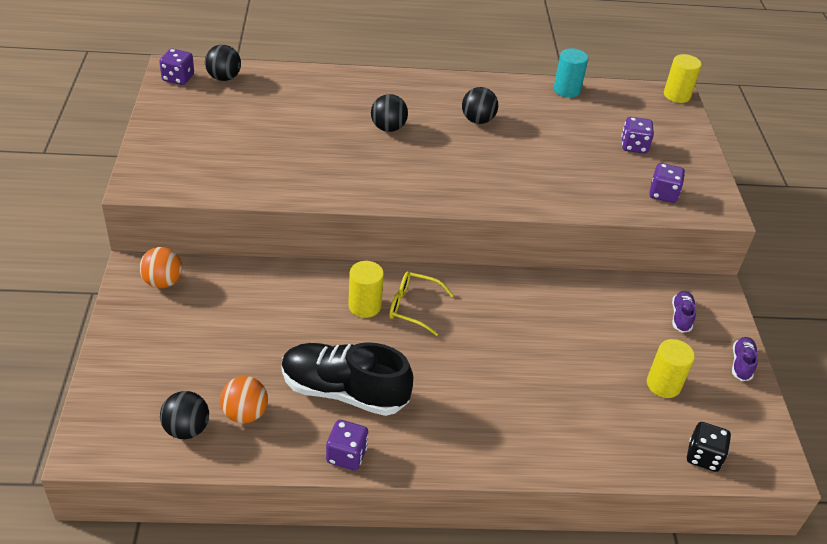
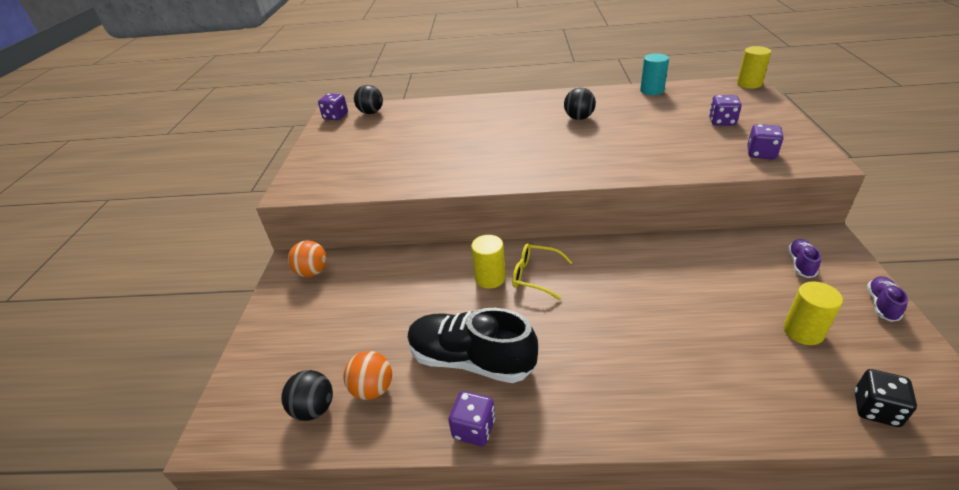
camera: 10 degrees right, 5 degrees down
(388, 128) = (503, 131): black ball -> none

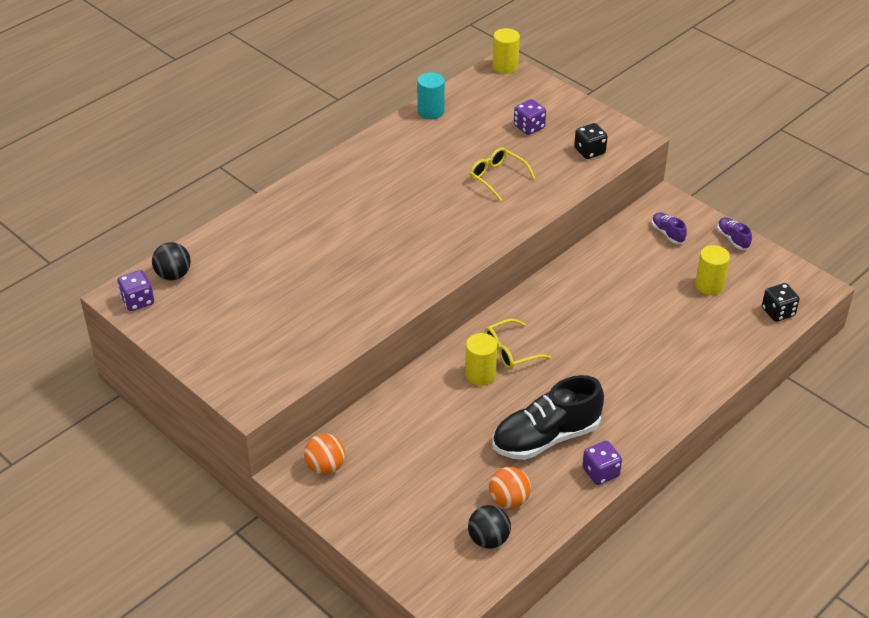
camera: 50 degrees left, 5 degrees up
(579, 118) = (406, 178): black ball -> none
(650, 141) = (497, 177): none -> yellow glasses
(761, 153) = (589, 151): purple dice -> black dice

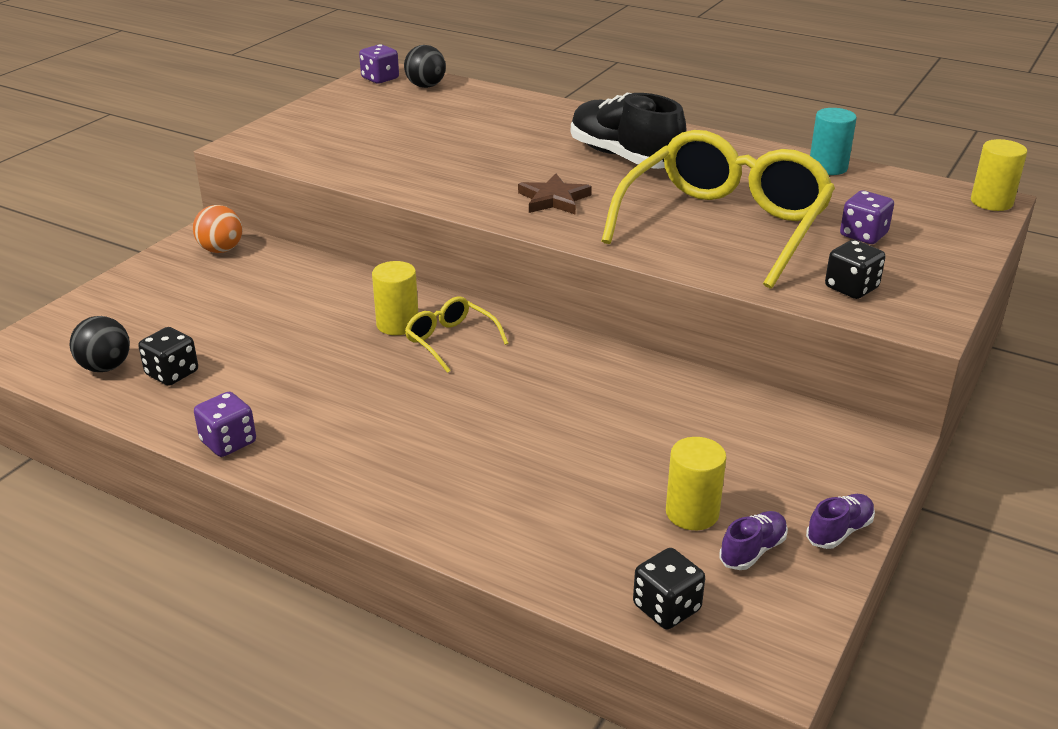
camera: 75 degrees right, 10 degrees down
(429, 243) = (553, 199): none -> brown star
(497, 177) = (724, 226): yellow glasses -> yellow glasses, size x2.31
(508, 500) = (172, 373): orange ball -> black dice
(546, 437) = (290, 388): black shoe -> black shoe (624, 157)
(667, 233) = (798, 453): purple shoe -> purple shoe (752, 551)

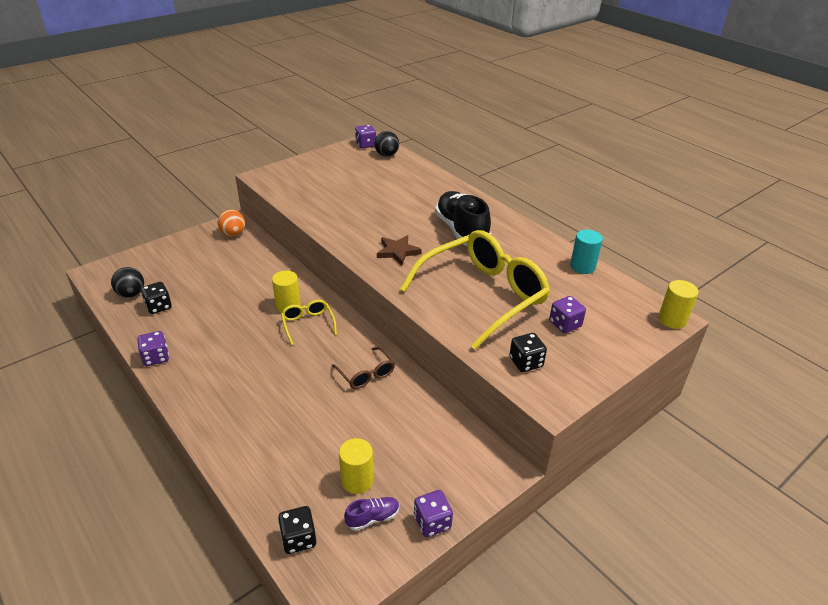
camera: 20 degrees right, 5 degrees up
(594, 381) = (366, 374): none -> brown glasses
(839, 531) = (432, 522): purple shoe -> purple dice

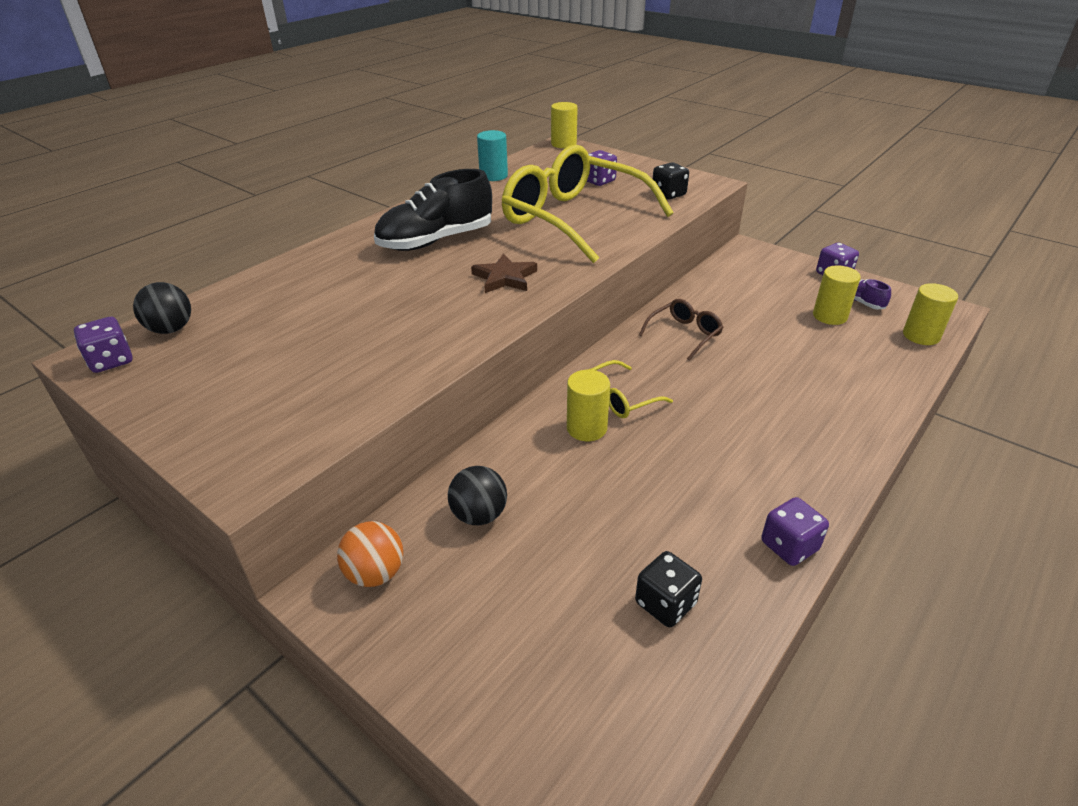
camera: 100 degrees left, 0 degrees up
(131, 294) = (649, 677): black ball -> black ball (479, 515)
(298, 539) = (921, 336): black dice -> yellow cylinder

